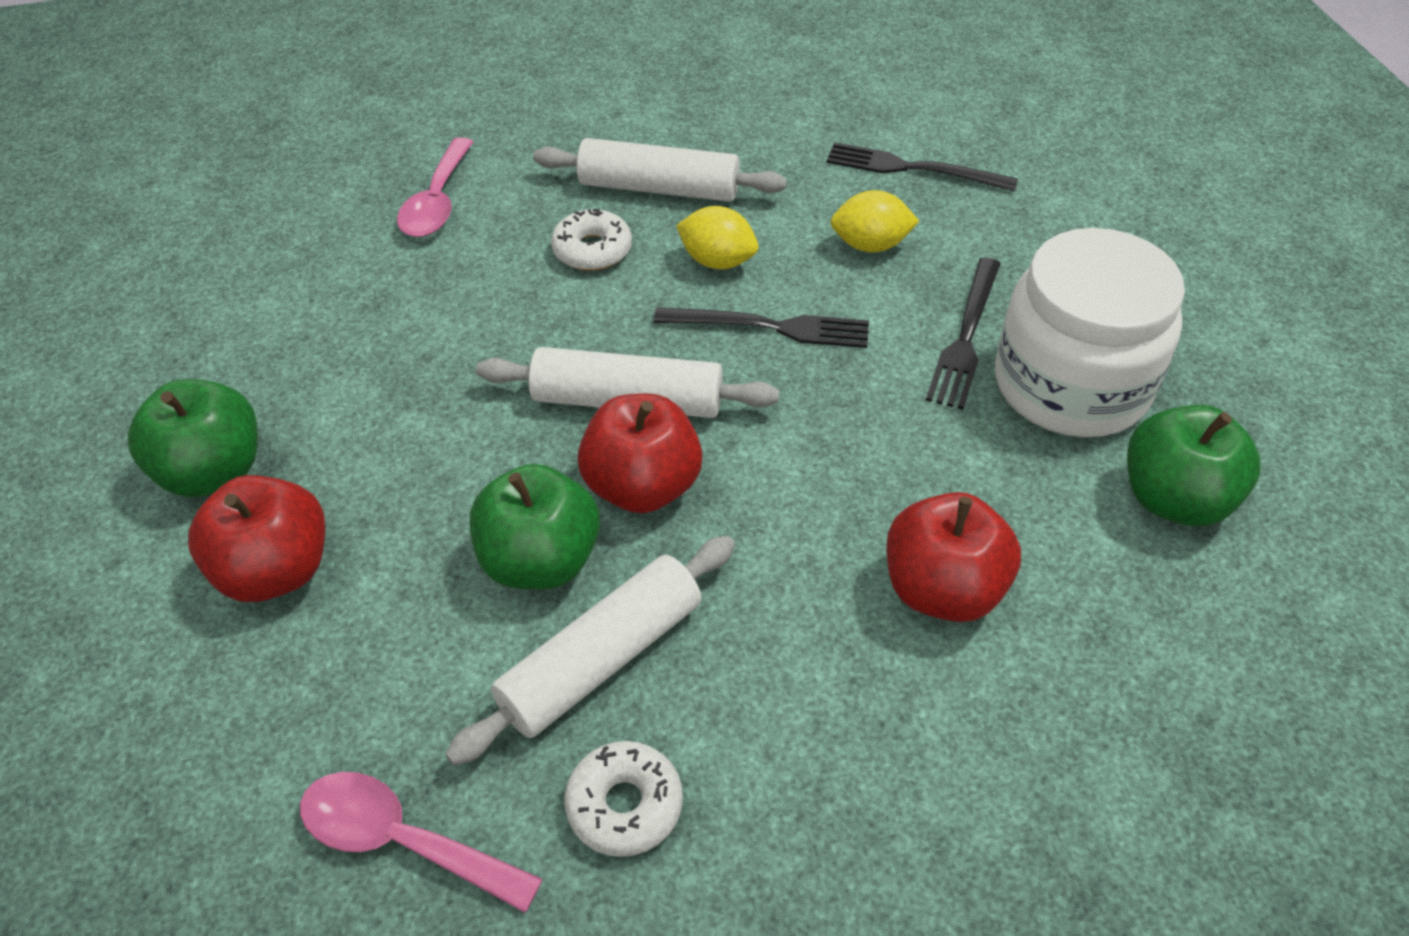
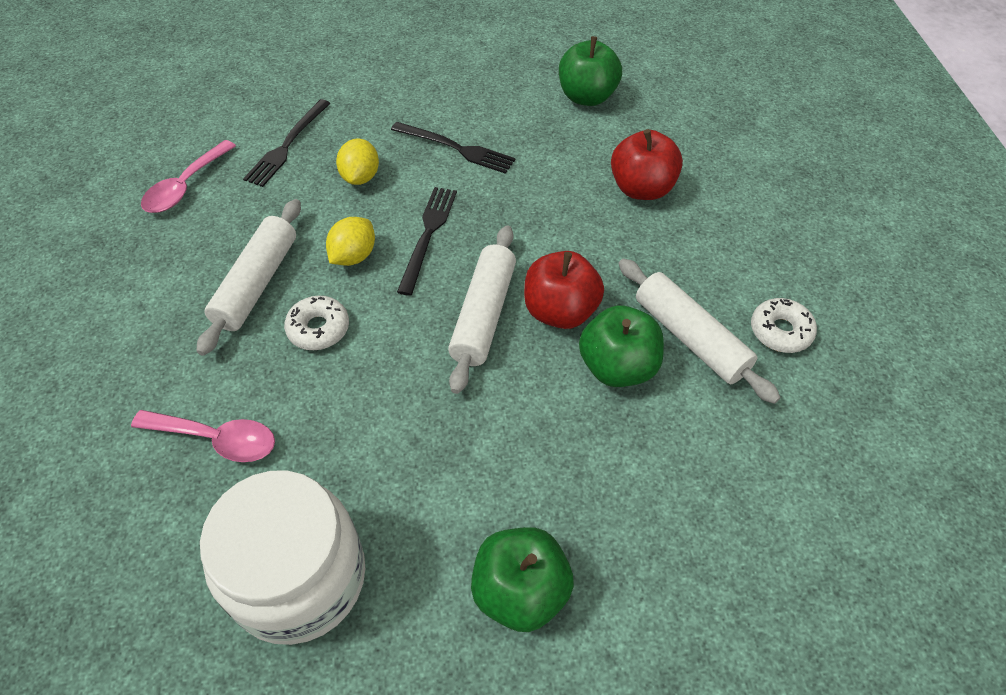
camera: 85 degrees left, 5 degrees up
(276, 570) = (621, 529): red apple -> none
(403, 841) = (815, 436): pink spoon -> pink spoon (185, 186)
(1071, 385) = (503, 115): white jar -> white jar (299, 577)

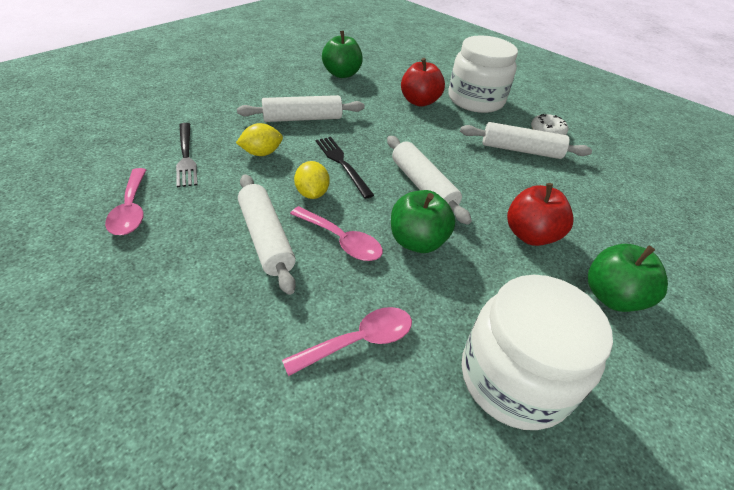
camera: 45 degrees left, 10 degrees down
(318, 329) = (341, 241): white donut -> pink spoon
(360, 177) = (261, 153): yellow lemon -> yellow lemon turned 75 degrees counterclockwise
(456, 148) = (302, 118): black fork -> white rolling pin
(560, 311) = (455, 166): red apple -> red apple (530, 235)
(617, 367) = (511, 176): green apple -> green apple (417, 241)
(735, 223) = (475, 100): none -> white jar

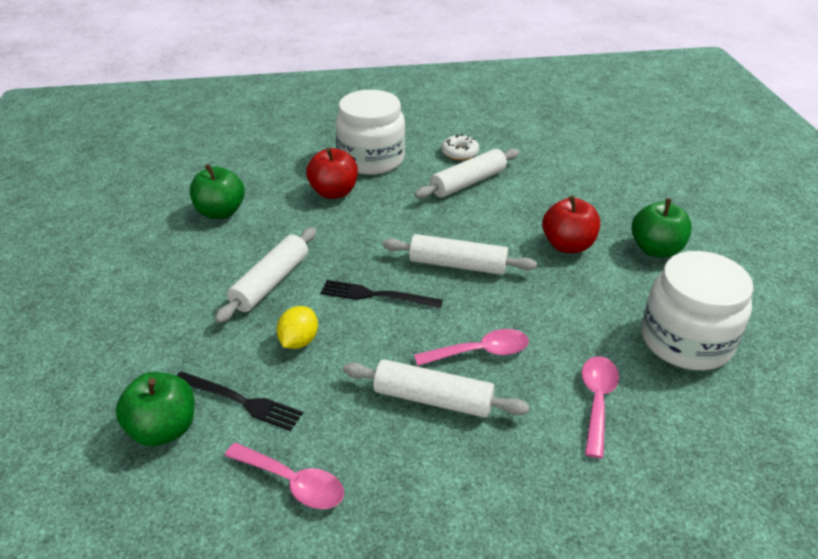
camera: 45 degrees left, 5 degrees down
(312, 193) = (399, 338): yellow lemon -> none
(417, 241) = (521, 308): green apple -> green apple (164, 429)

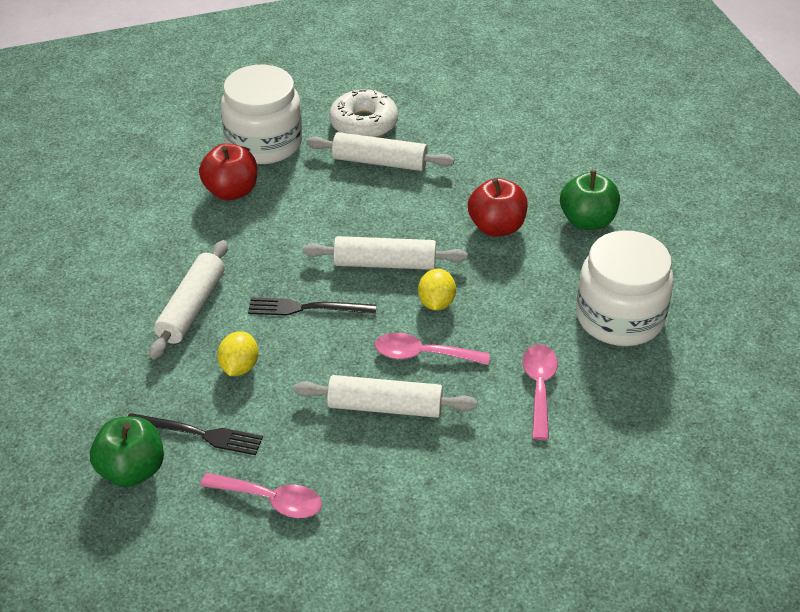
camera: 10 degrees left, 5 degrees up
(220, 212) = (109, 231): green apple -> none
(460, 153) = (364, 123): white donut -> white donut, size x1.58
(468, 182) = (379, 162): white rolling pin -> white rolling pin turned 60 degrees clockwise
(480, 352) = (423, 354): pink spoon -> pink spoon turned 150 degrees counterclockwise
(501, 305) = (436, 303): none -> yellow lemon

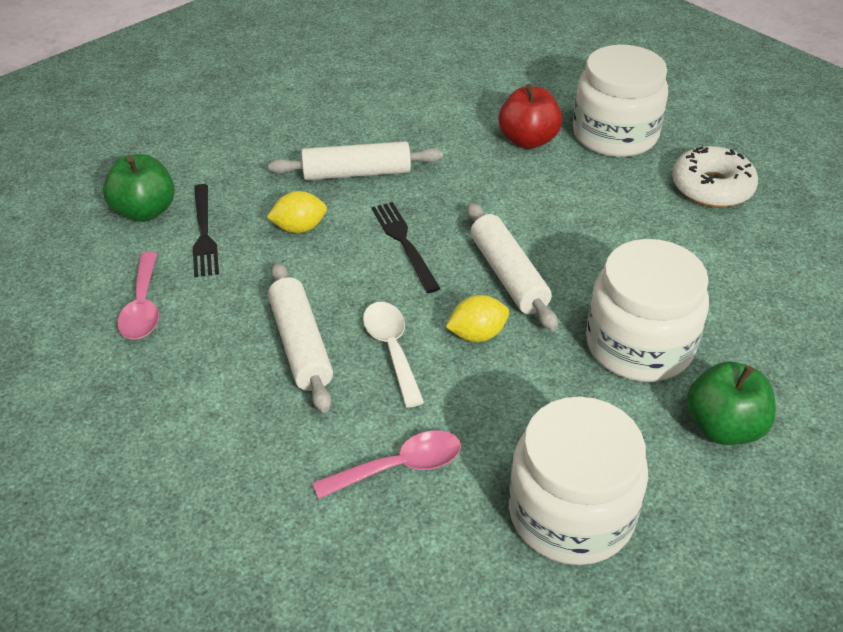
camera: 65 degrees right, 0 degrees up
(379, 162) = (662, 219): white rolling pin -> none
(423, 354) = (392, 349): pink spoon -> white spoon
(496, 227) = (639, 345): red apple -> white jar

